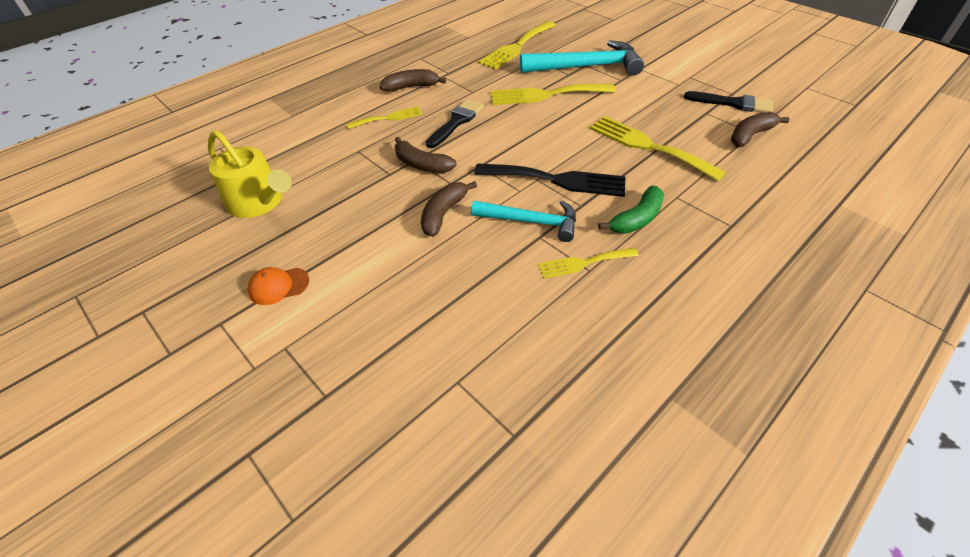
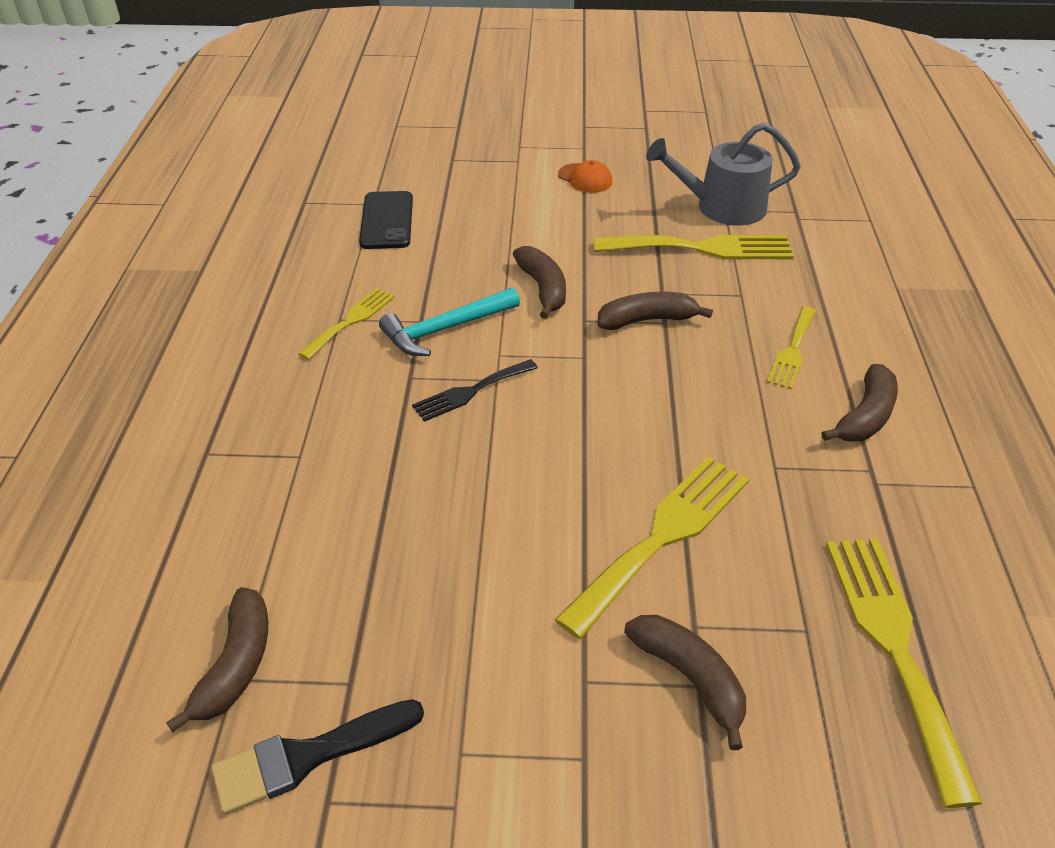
camera: 135 degrees right, 5 degrees down
(259, 202) = (722, 207): yellow watering can -> grey watering can
(278, 286) = (585, 178): orange cap -> orange cap turned 105 degrees clockwise
(456, 122) = (705, 397): black brush -> none
(468, 348) = (387, 221): none -> black phone
(557, 180) = (471, 392): black fork -> black fork, size x0.58
(586, 66) = (690, 678): turquoise hammer -> brown banana
(636, 219) = (330, 396): green banana -> none
(648, 146) = (398, 523): yellow fork -> yellow fork (702, 248)

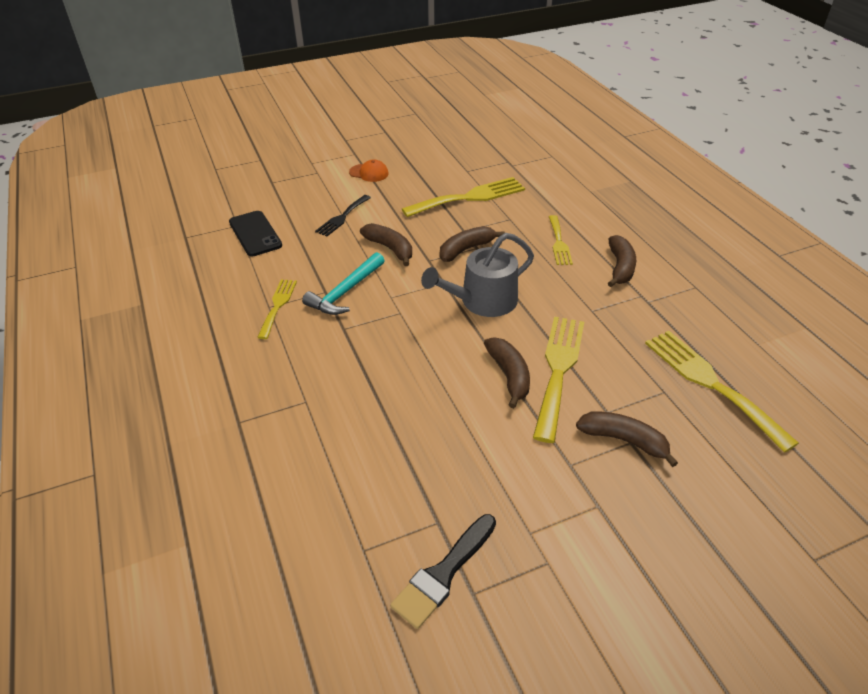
camera: 25 degrees left, 0 degrees up
(236, 666) = (359, 542): brown banana -> brown banana (509, 375)
(471, 392) = (389, 325): black fork -> black fork (342, 217)
(722, 207) = (464, 170): grey watering can -> grey watering can (482, 301)

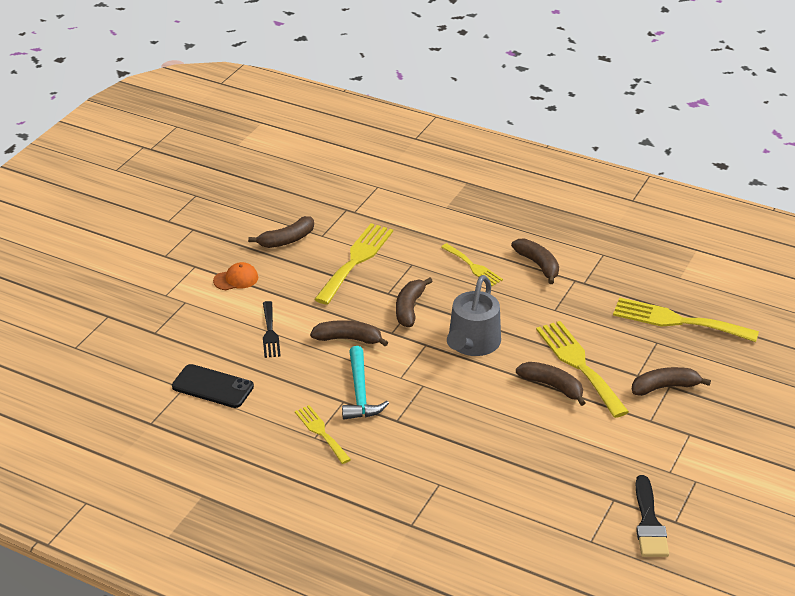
camera: 40 degrees left, 5 degrees down
(437, 163) = (287, 240): none -> brown banana

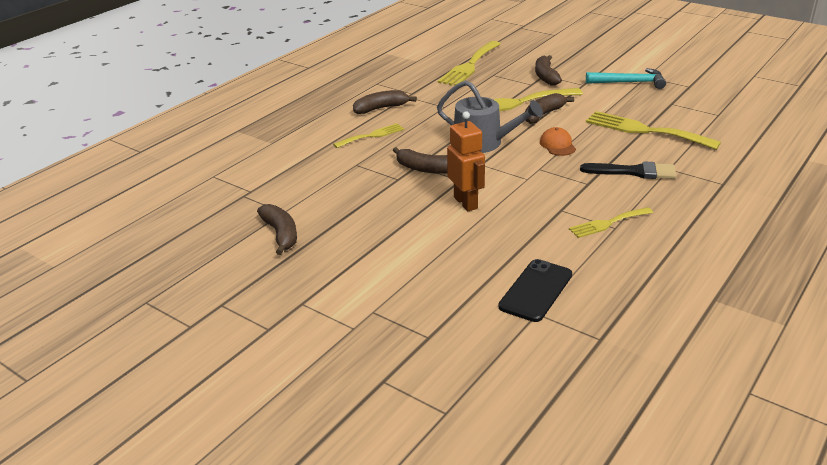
camera: 80 degrees left, 5 degrees down
(236, 279) = (341, 271): orange cap -> orange cap (557, 145)
(270, 332) = (446, 249): black fork -> none
(348, 339) = (466, 203): brown banana -> orange robot
(356, 260) = (337, 193): yellow fork -> yellow fork (645, 130)
(360, 392) = (548, 200): turquoise hammer -> turquoise hammer (629, 82)
(649, 522) = (693, 94): black brush -> black brush (634, 172)

